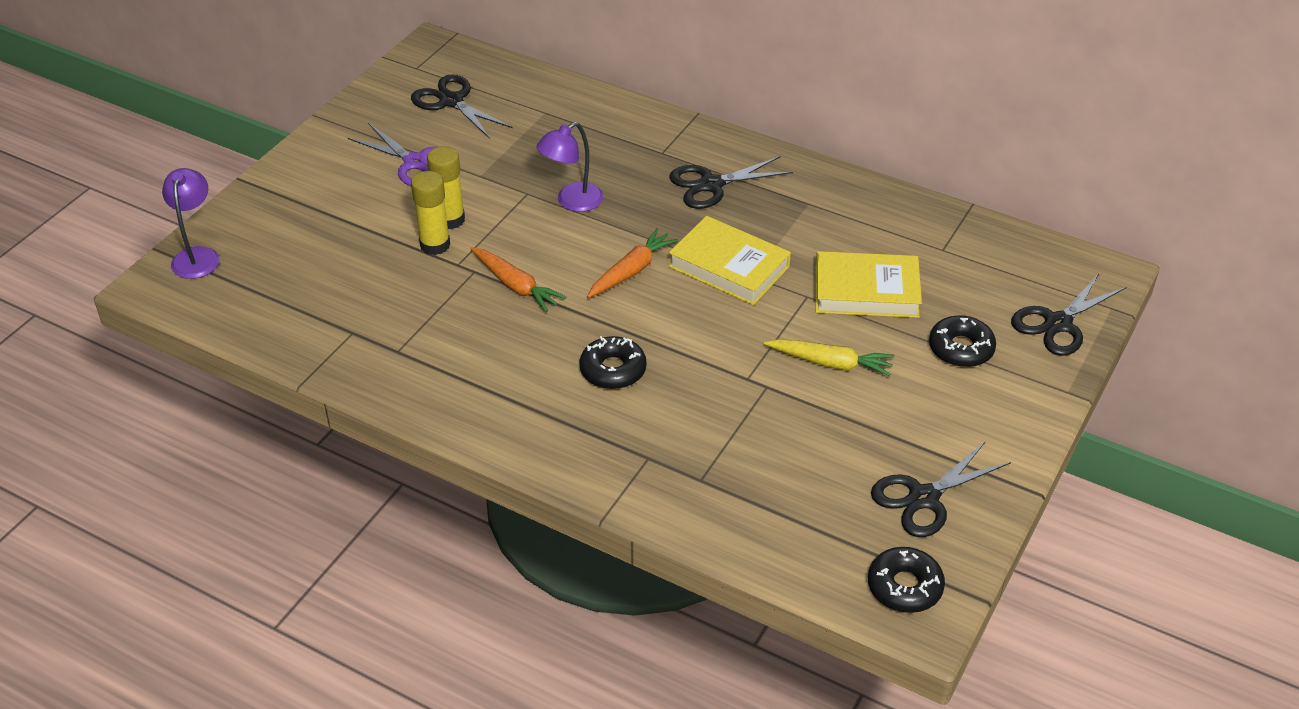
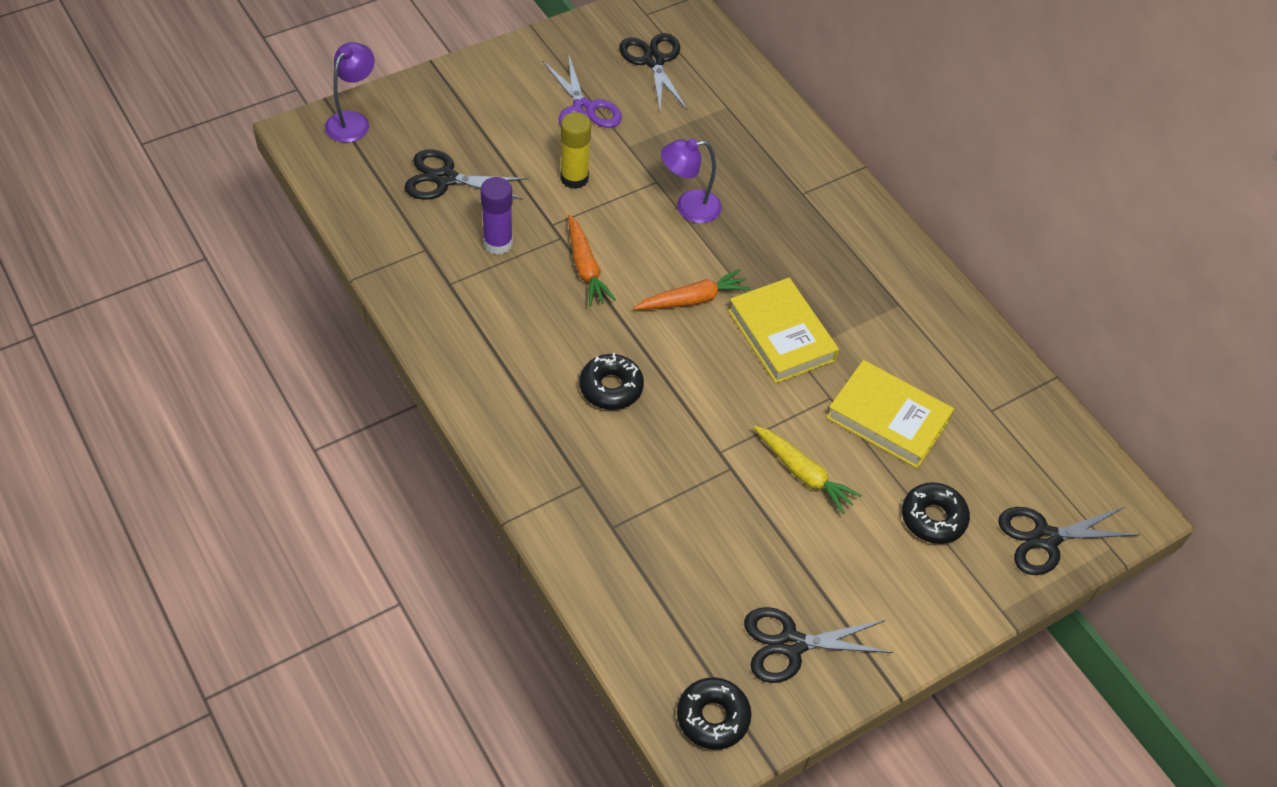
camera: 25 degrees right, 10 degrees up
(418, 299) = (498, 243): none -> purple glue stick
(435, 245) = (545, 197): yellow glue stick -> none
(711, 184) = (824, 246): black scissors -> black scissors (445, 178)

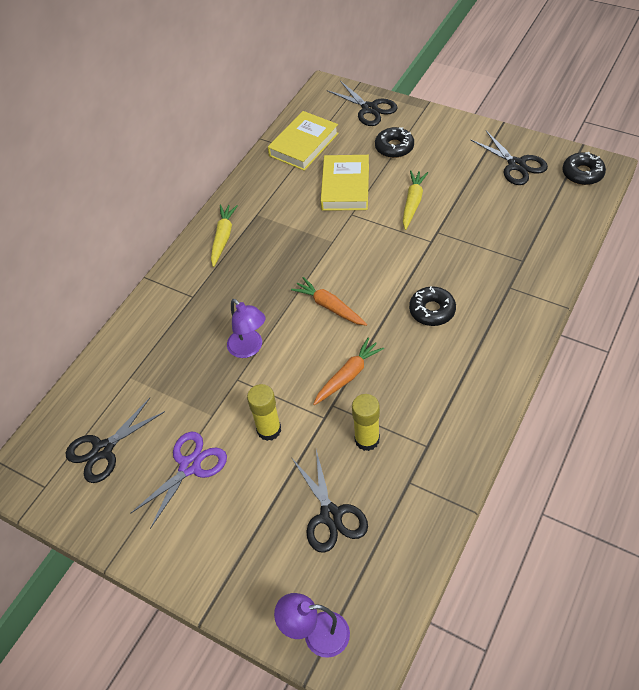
camera: 110 degrees left, 0 degrees up
(498, 243) = (367, 439): purple glue stick -> yellow glue stick
(781, 335) = (323, 253): yellow book -> yellow book (303, 144)
(879, 257) = (223, 238): none -> yellow carrot

